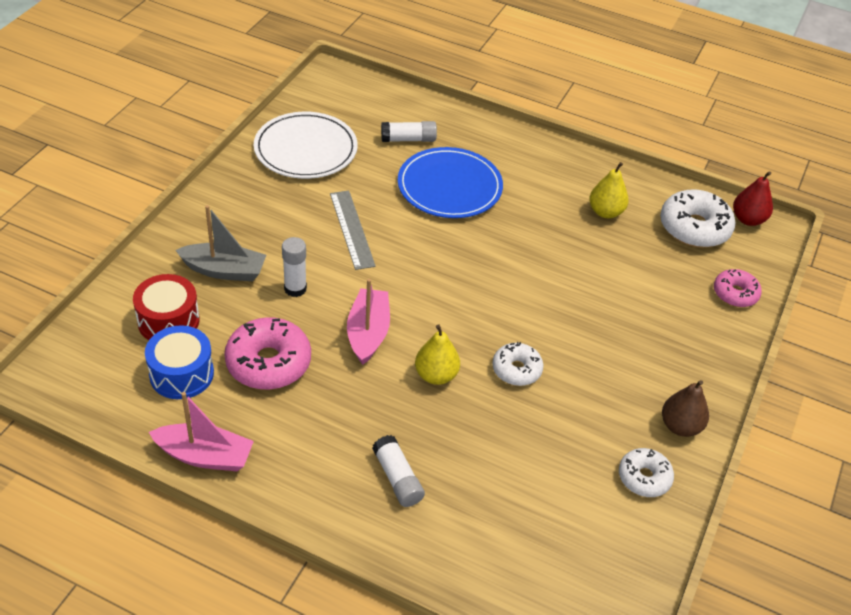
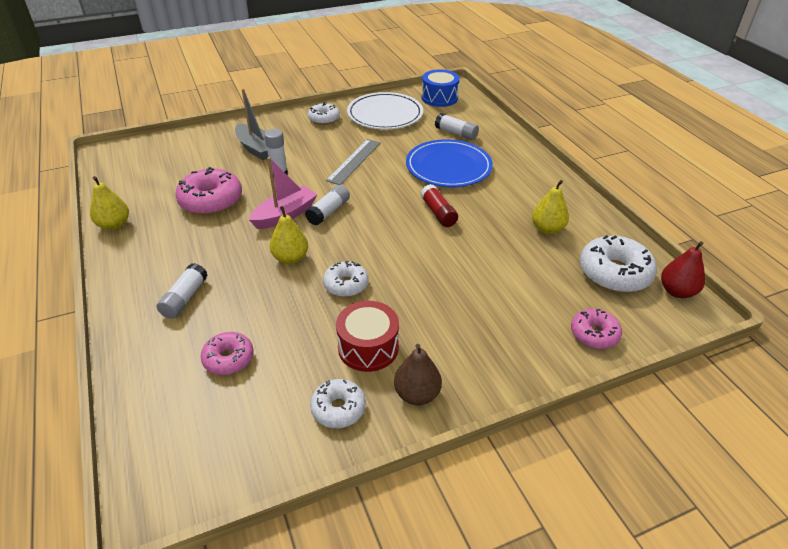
camera: 45 degrees right, 5 degrees down
(168, 321) = (195, 157): red drum -> red drum (368, 347)
(181, 374) = (164, 183): blue drum -> blue drum (439, 98)
(205, 456) = (114, 225): pink boat -> yellow pear
(246, 189) = (324, 119): none -> white donut
(404, 304) = (328, 212): none -> white glue stick
(502, 246) = (438, 213): none -> red glue stick
(513, 502) = (228, 359): none -> pink donut

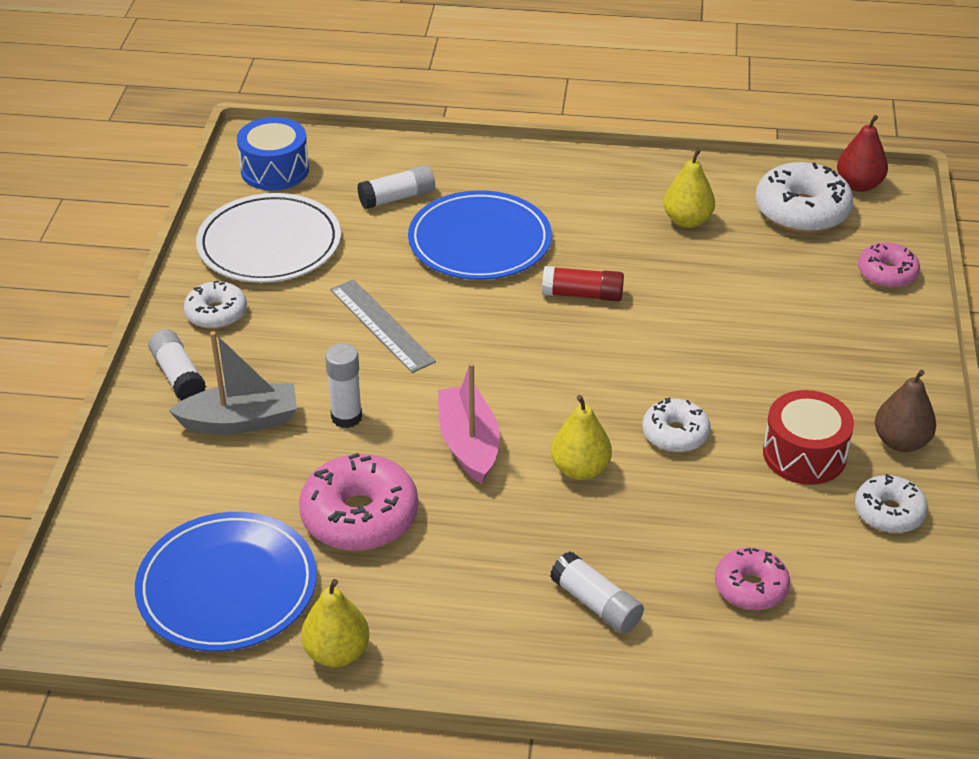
camera: 60 degrees left, 0 degrees up
(145, 182) = (227, 586): none -> blue plate
(328, 212) = (496, 396): white glue stick -> white glue stick (178, 376)

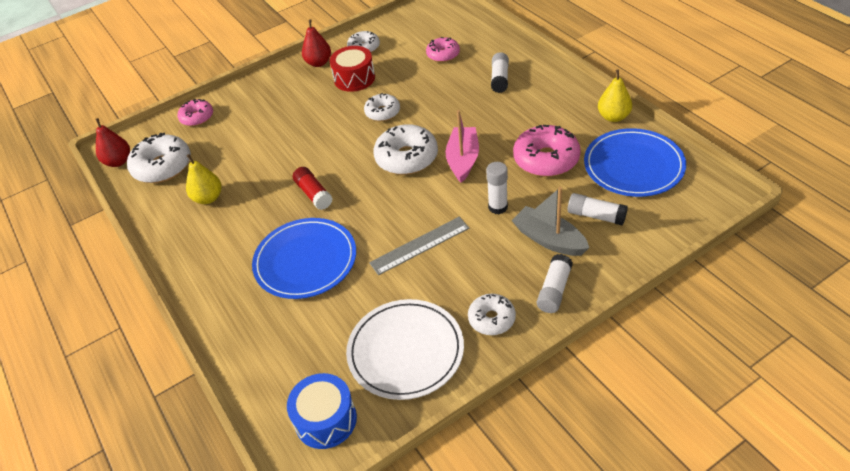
camera: 125 degrees left, 5 degrees up
(382, 325) = (419, 245): grey ruler -> grey ruler turned 45 degrees clockwise
(397, 198) = (297, 328): white glue stick -> white glue stick (596, 216)
(468, 444) = (463, 160): pink boat -> pink boat turned 150 degrees clockwise
(543, 399) = (406, 158): none -> white donut
(580, 469) = (436, 122): yellow pear -> none
(900, 442) = (319, 63): brown pear -> red pear

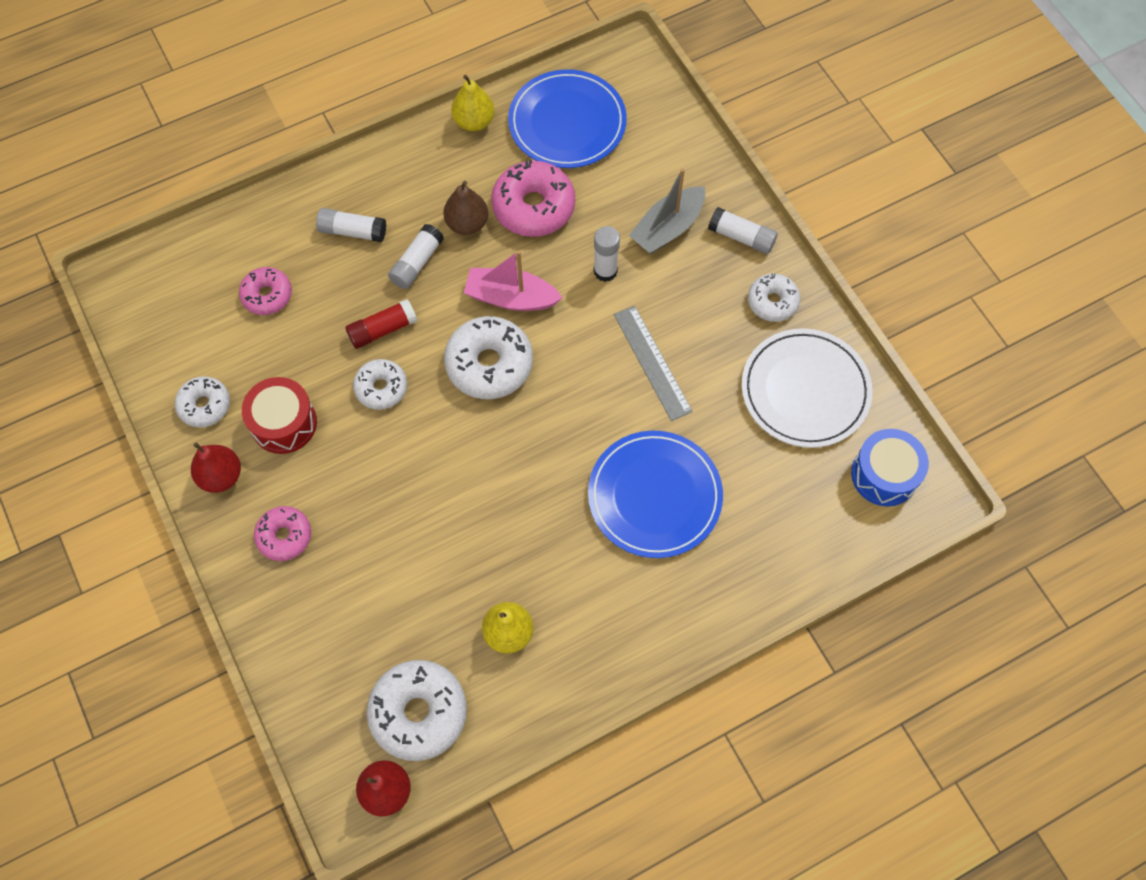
camera: 90 degrees left, 20 degrees up
(197, 117) = (307, 669): pink donut -> pink donut (284, 536)
(313, 194) = (533, 485): red glue stick -> red glue stick (382, 329)
(521, 128) = (467, 223): none -> brown pear
(596, 216) = (640, 176): white glue stick -> white glue stick (417, 263)

